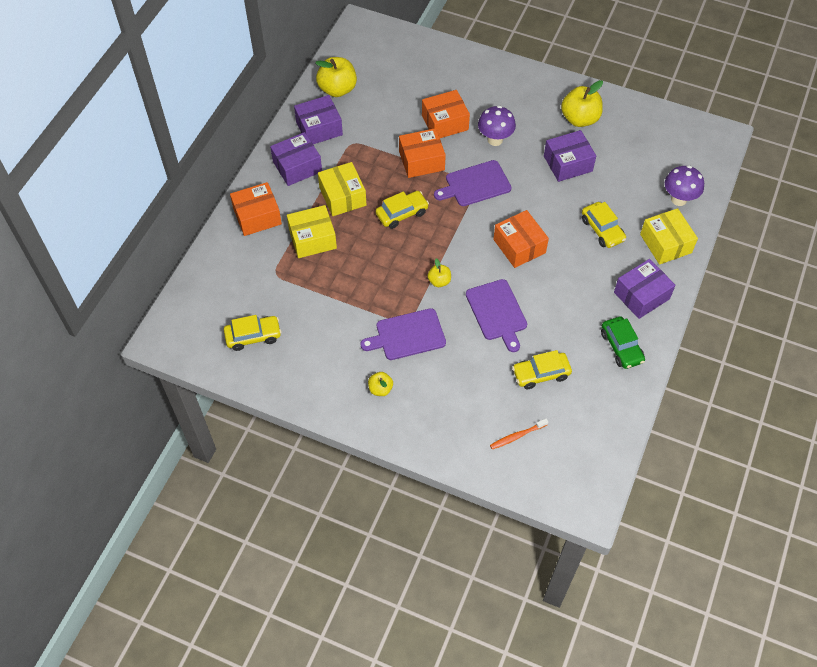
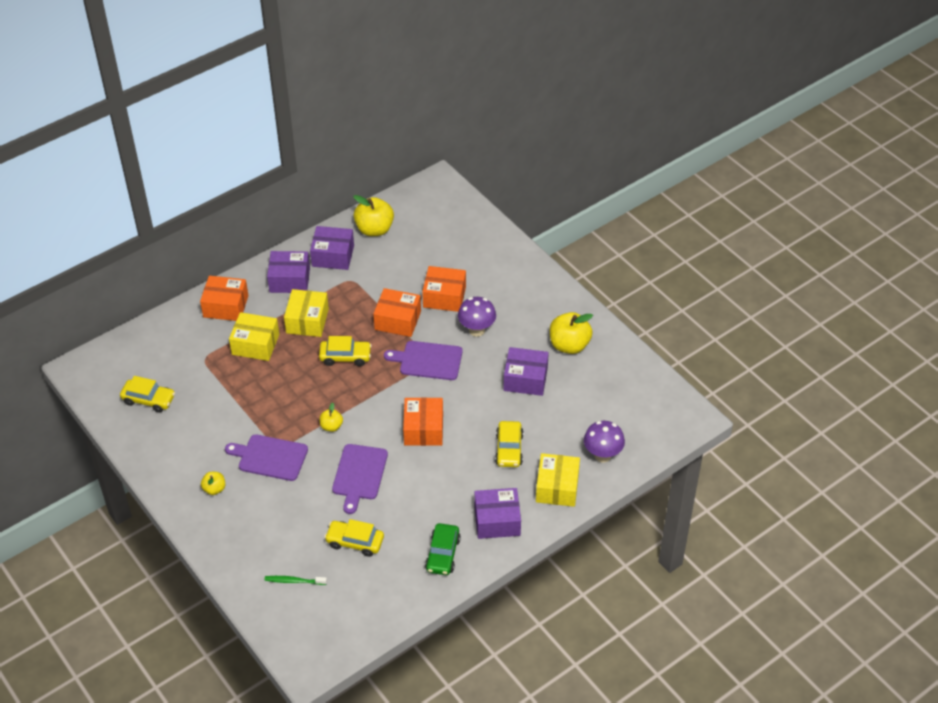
camera: 30 degrees right, 10 degrees down
(517, 436) = (294, 581): orange toothbrush -> green toothbrush

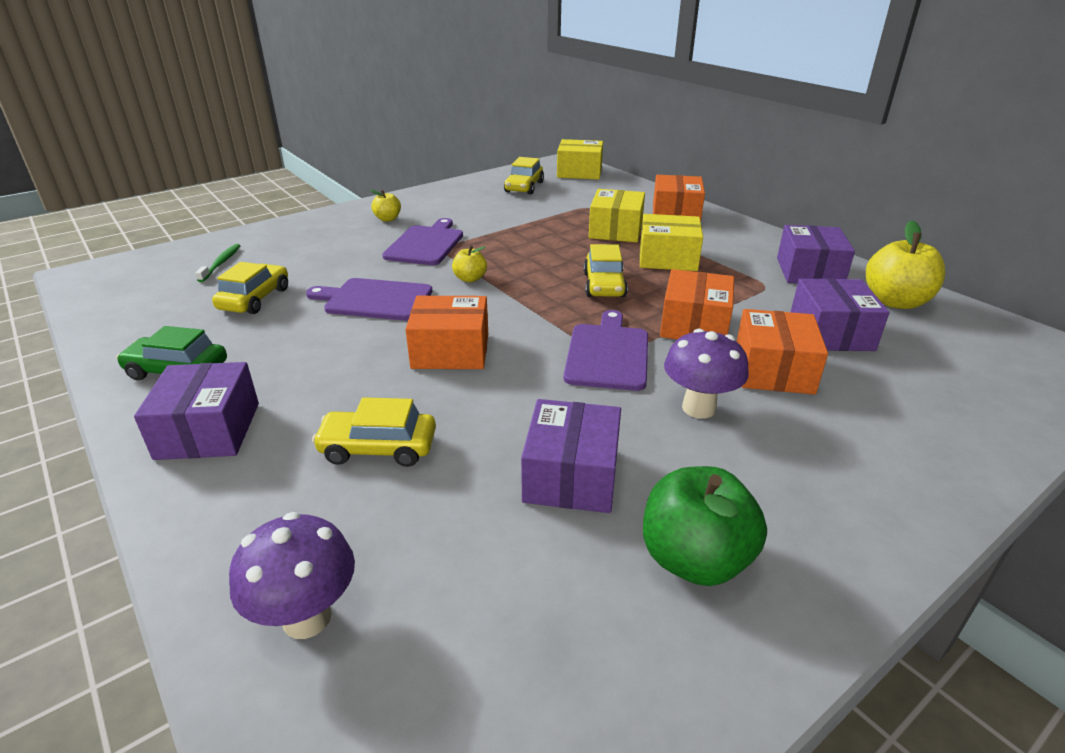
camera: 90 degrees right, 15 degrees down
(289, 280) = (741, 245): purple box -> purple box (831, 333)
(557, 487) = (245, 521): yellow box -> yellow box (579, 172)
(569, 345) = (694, 559): yellow apple -> green apple

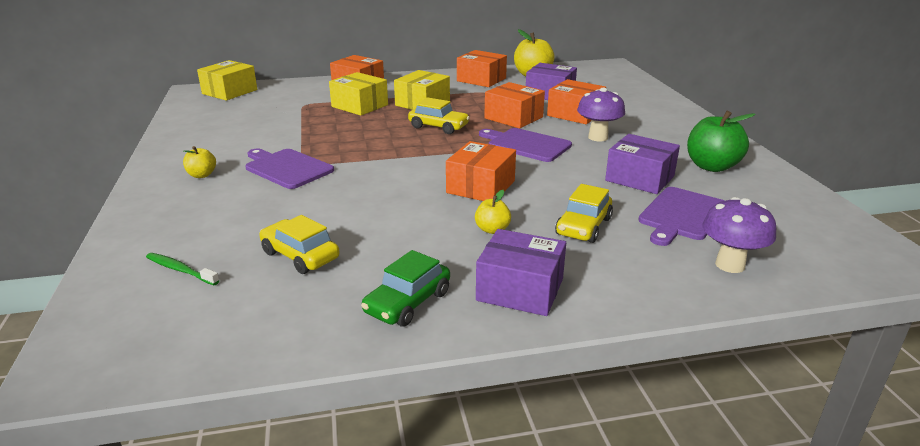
camera: 65 degrees left, 5 degrees down
(375, 299) = (369, 202): purple cutting board -> purple cutting board (681, 215)
(470, 279) = (376, 163): yellow apple -> yellow apple (492, 229)
(524, 187) = (225, 114): yellow car -> none
(809, 271) = (481, 79): purple box -> orange box

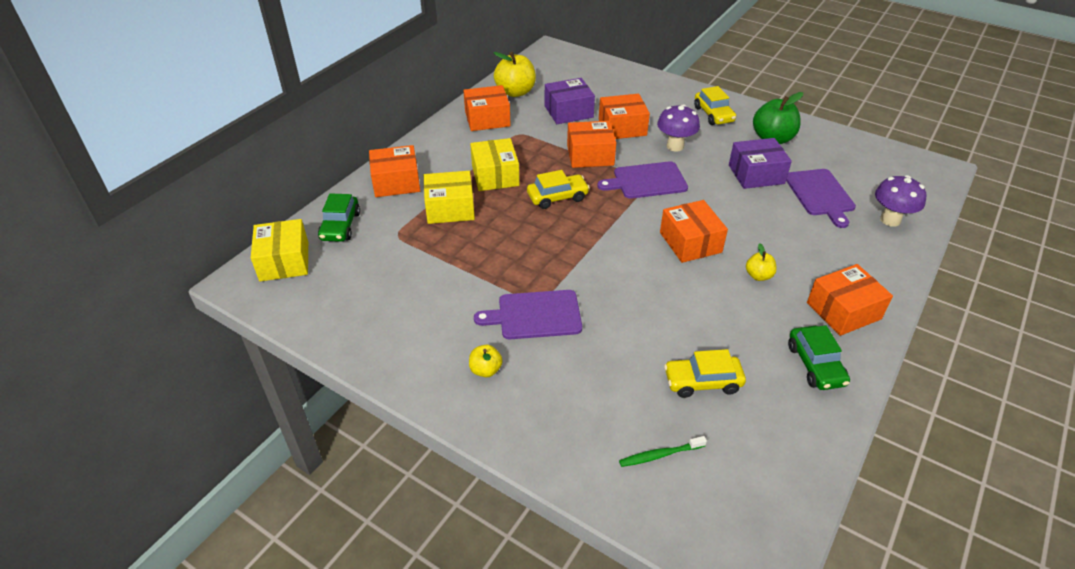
camera: 45 degrees left, 15 degrees up
(287, 90) = (340, 226): none -> green car
(520, 289) = (843, 311): purple box -> orange box
(583, 226) = (794, 238): yellow car -> yellow car (713, 114)

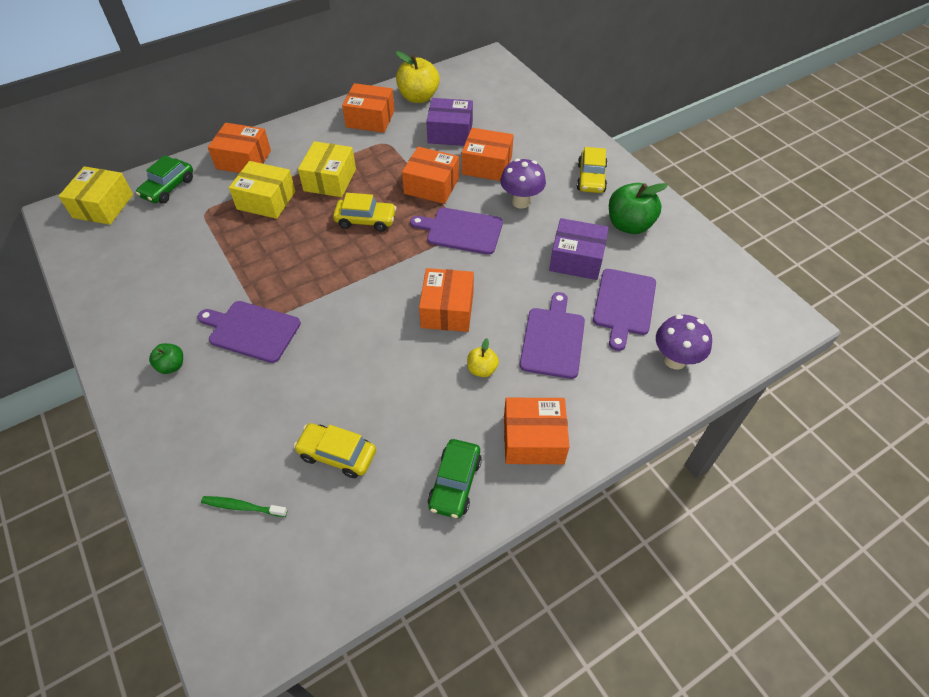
camera: 25 degrees right, 10 degrees up
(485, 370) = (171, 366): yellow apple -> green apple
(792, 236) = (553, 339): none -> purple cutting board

